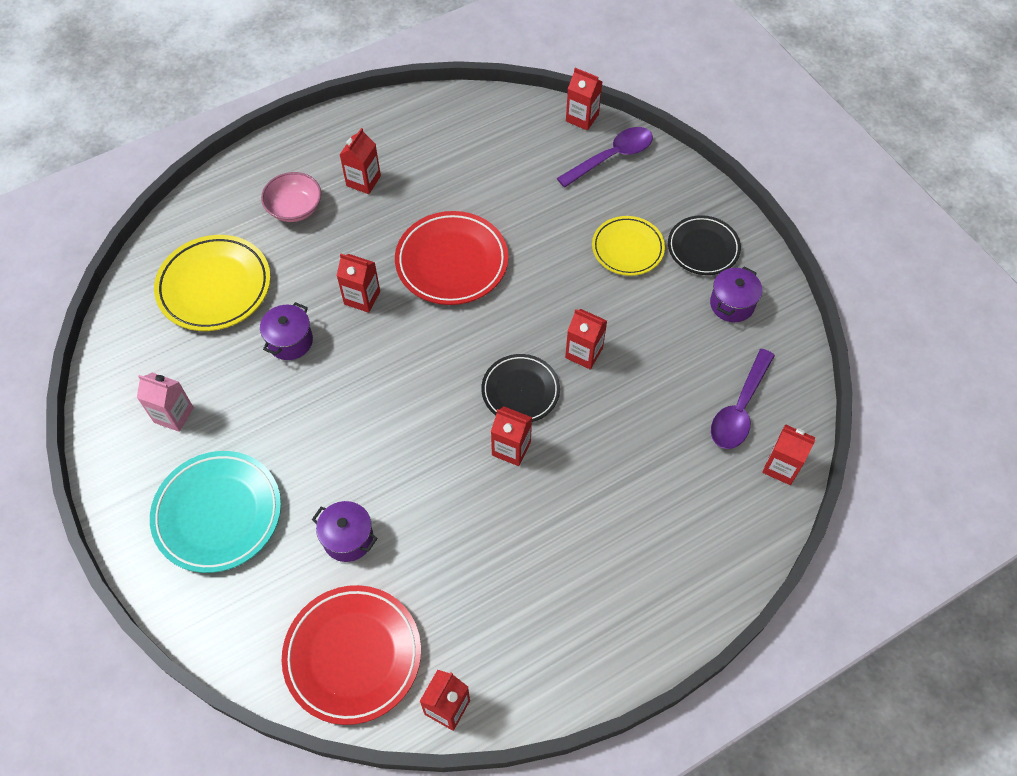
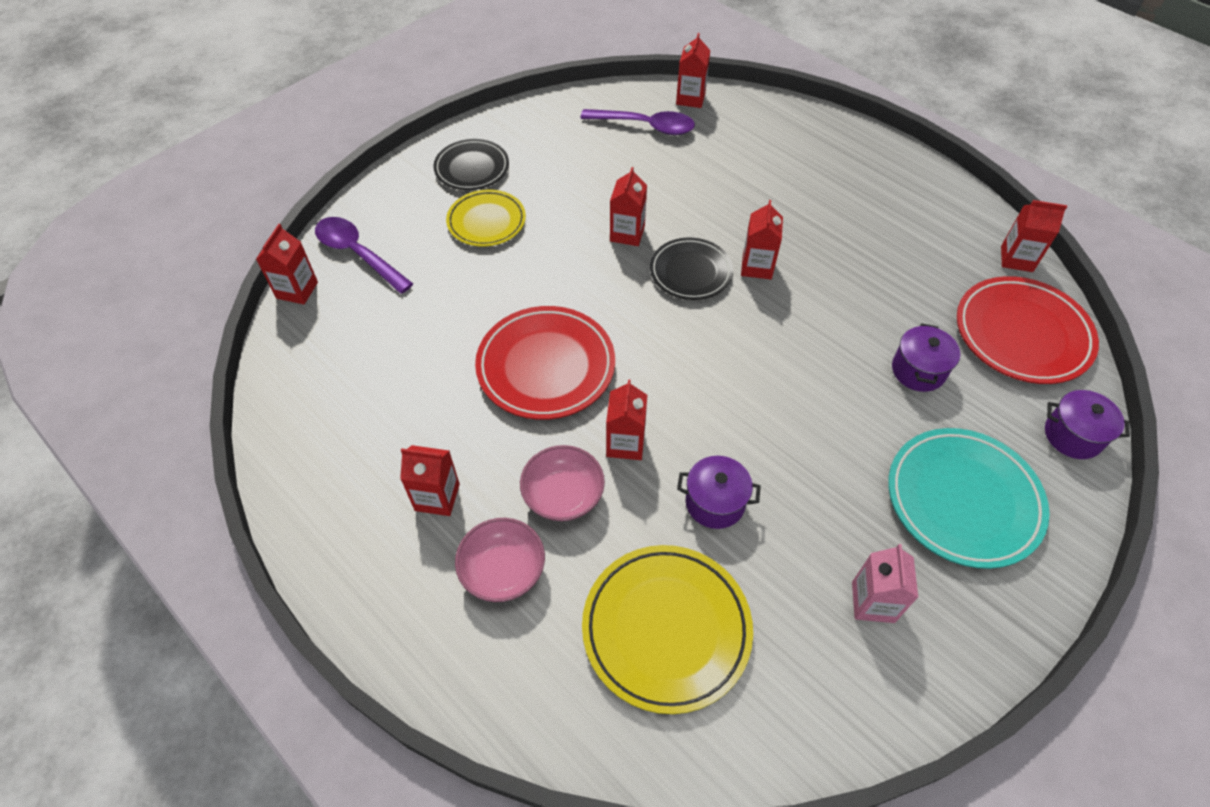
camera: 105 degrees left, 5 degrees down
(335, 251) = (563, 495): none -> pink bowl
(732, 304) = (534, 142): purple pot -> purple pot (1072, 435)

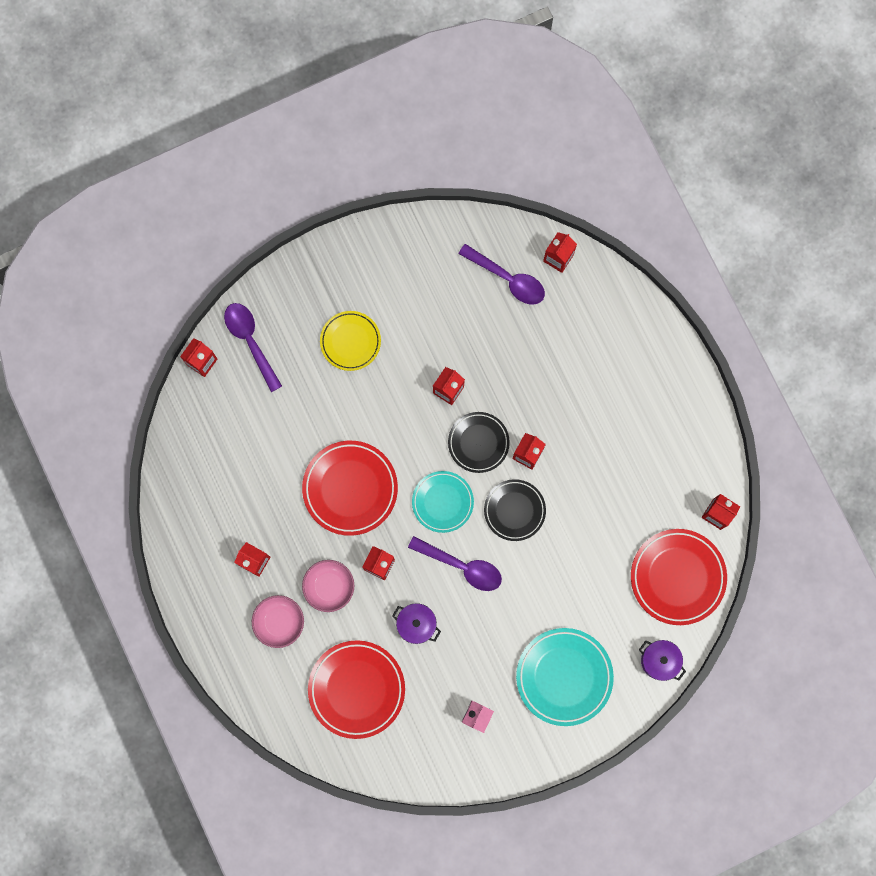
camera: 20 degrees right, 25 degrees up
(472, 168) = (356, 280): black plate -> black plate (514, 510)
(666, 629) = (356, 689): yellow plate -> red plate
(677, 345) = (442, 502): none -> turquoise plate
(741, 409) = (462, 566): none -> purple spoon
(918, 370) = (591, 579): purple pot -> none

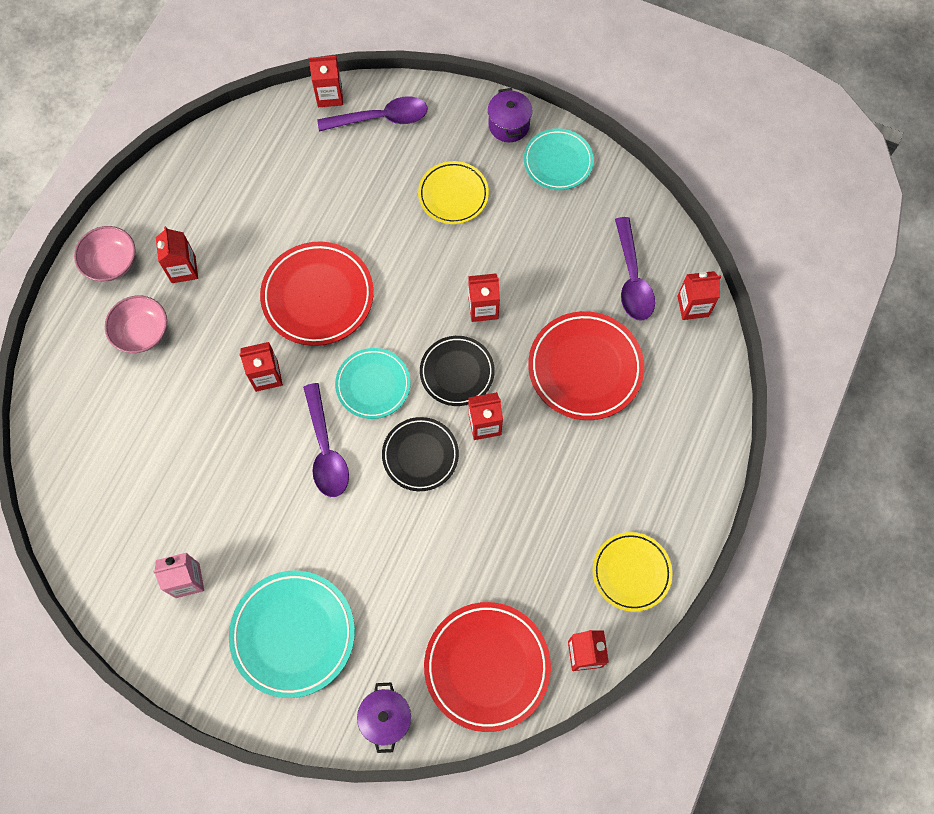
camera: 50 degrees right, 10 degrees down
(250, 341) = (381, 118): purple spoon -> purple spoon turned 60 degrees clockwise
(329, 587) = (210, 349): pink bowl -> pink bowl (111, 262)
(356, 689) = (129, 448): red plate -> red plate (585, 368)
(384, 253) = (558, 162): none -> turquoise plate
(416, 624) = (235, 453): purple pot -> purple pot (509, 125)
(692, 445) = (631, 572): none -> yellow plate

